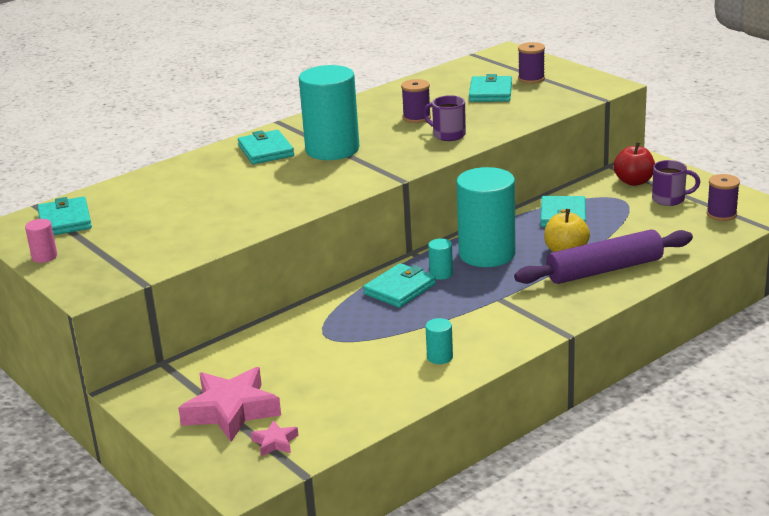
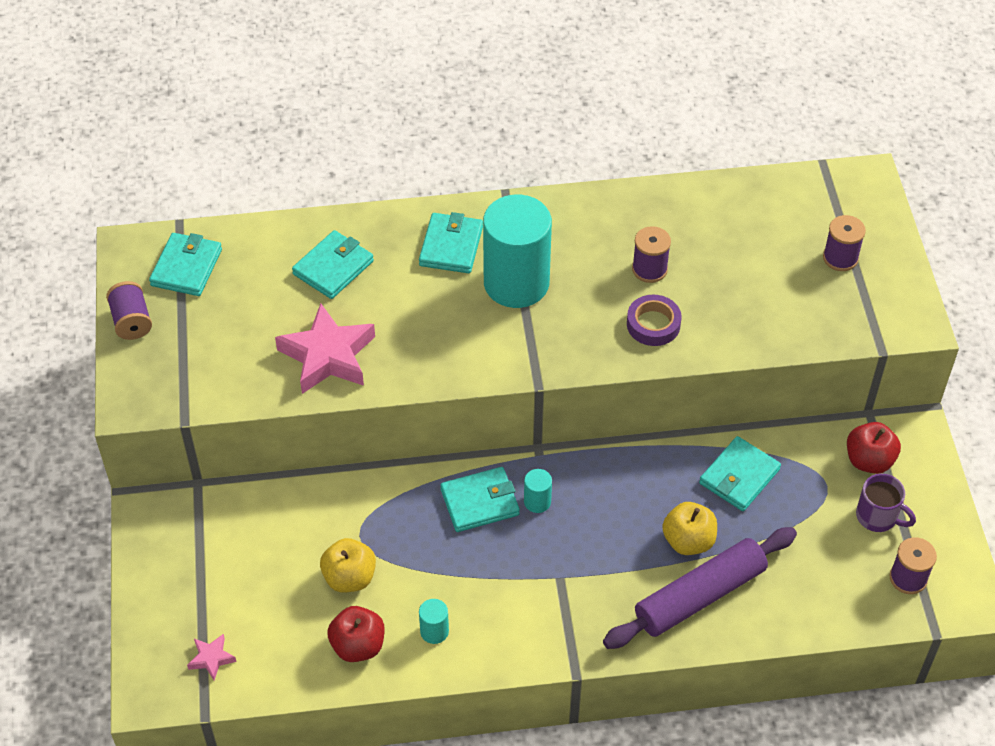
camera: 30 degrees right, 25 degrees up
(44, 257) = (132, 321): pink cylinder -> purple spool
(231, 411) = (206, 591): pink star -> pink star (328, 356)
(343, 359) = (349, 577): none -> yellow apple
(389, 387) = (358, 645): none -> red apple
(448, 135) = (653, 324): purple mug -> purple tape
(487, 254) = (607, 496): turquoise cylinder -> none
(490, 92) = (770, 262): turquoise wallet -> turquoise wallet (333, 267)
(604, 270) = (699, 595): purple rolling pin -> purple rolling pin turned 45 degrees counterclockwise

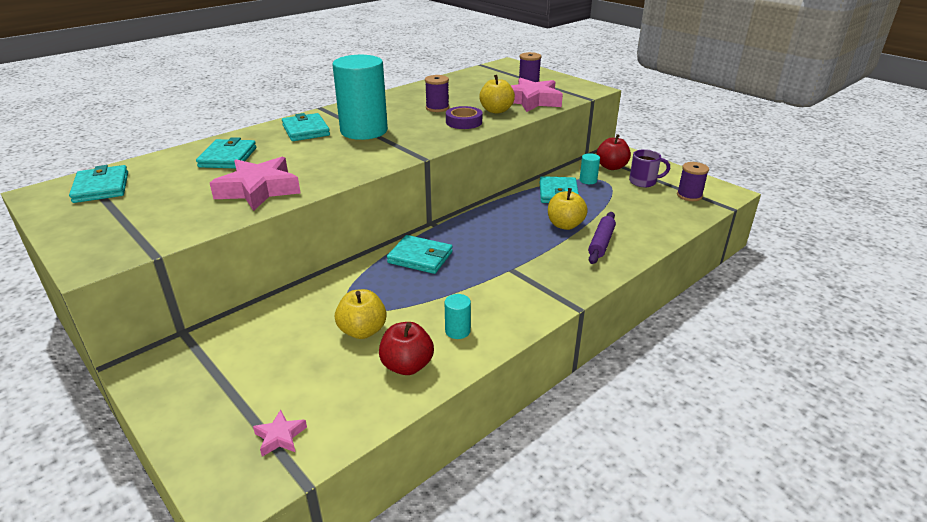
camera: 35 degrees left, 20 degrees down
(132, 321) = (64, 223): purple spool -> none
(480, 502) = (420, 257): turquoise wallet -> turquoise wallet turned 75 degrees clockwise
(537, 501) = (457, 243): turquoise cylinder -> turquoise cylinder (588, 180)
(699, 595) = (601, 243): purple rolling pin -> purple rolling pin, size x0.58
(720, 316) = (496, 110): none -> yellow apple
(793, 314) = (532, 101): none -> pink star

